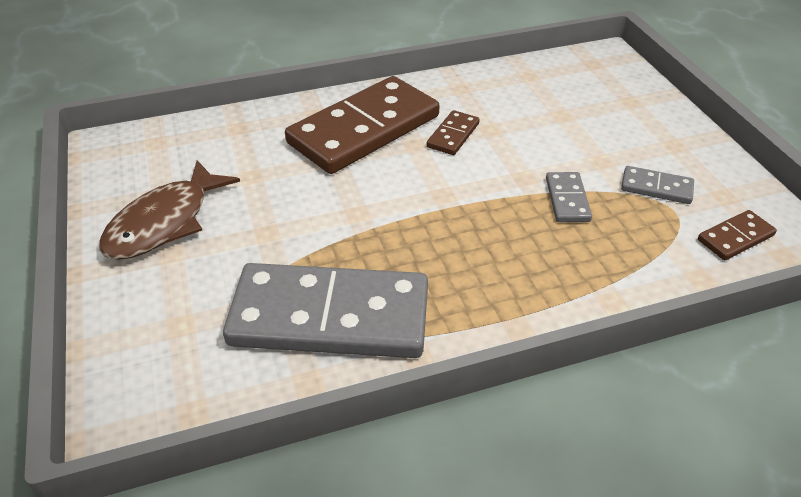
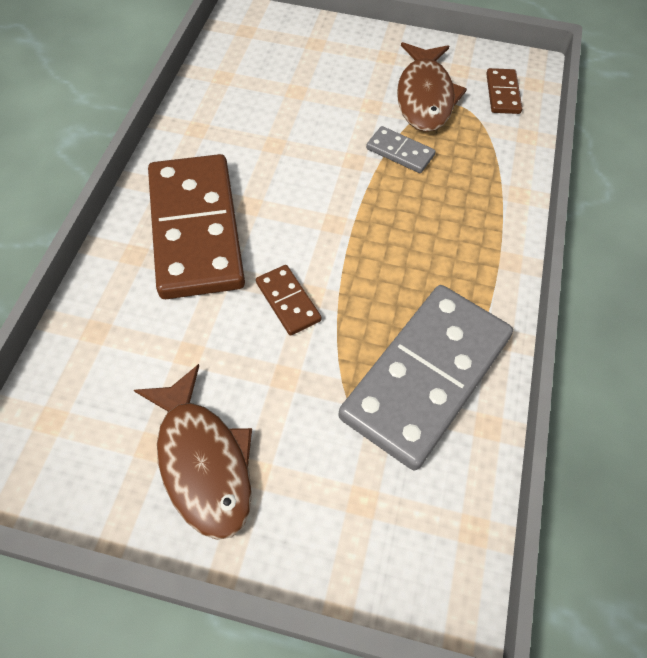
camera: 60 degrees left, 15 degrees up
(453, 135) = (261, 172): brown domino -> brown domino (288, 301)
(656, 187) = (425, 97): grey domino -> brown fish

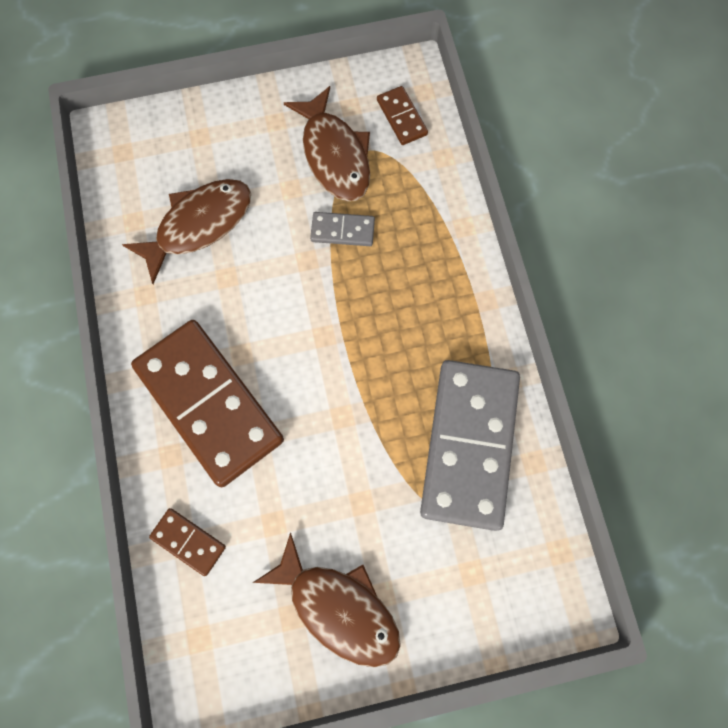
camera: 25 degrees left, 15 degrees up
(275, 100) = (198, 225): none -> brown fish
(288, 301) = (327, 433): brown domino -> brown domino (188, 541)

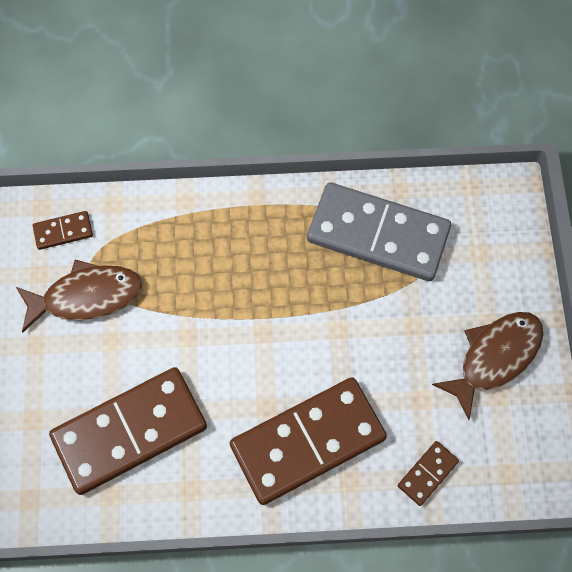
camera: 80 degrees left, 5 degrees down
(198, 225) = (129, 431): brown fish -> brown domino
(342, 230) = (165, 301): grey domino -> none

